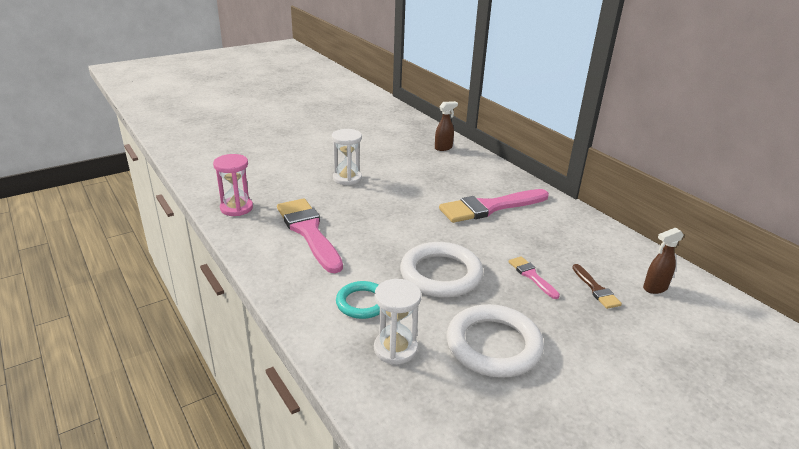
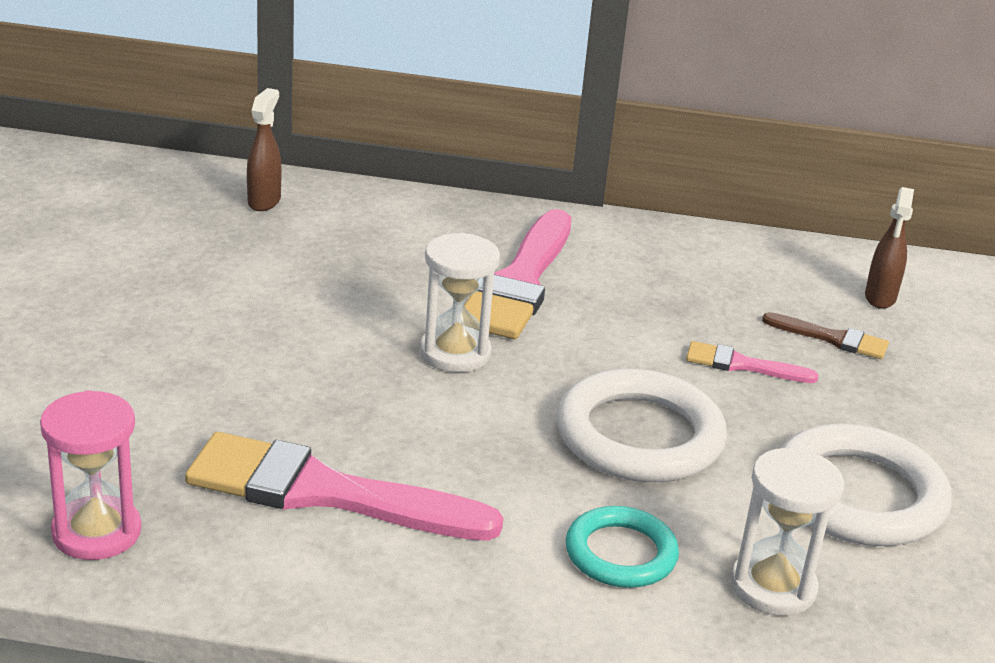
camera: 50 degrees left, 0 degrees up
(347, 178) = (201, 350): white hourglass -> white hourglass (455, 353)

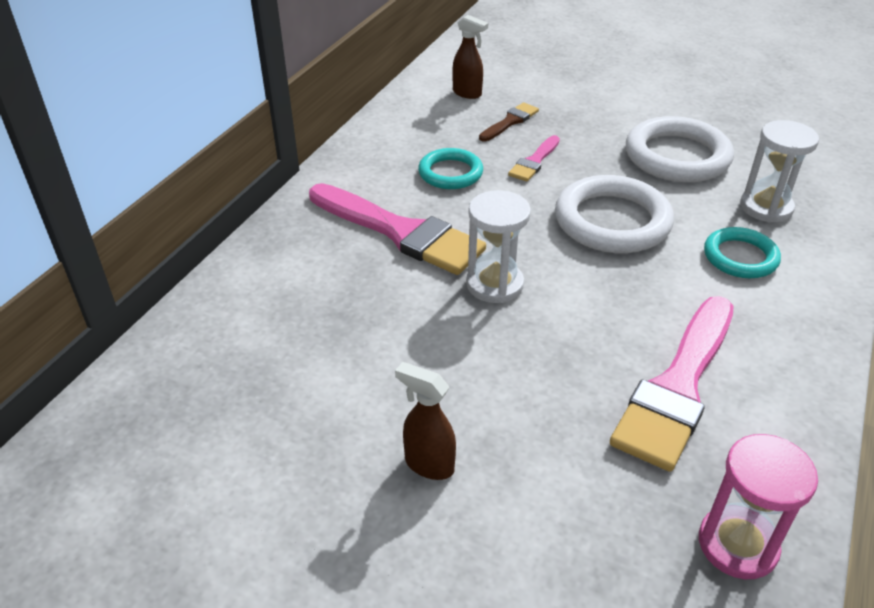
camera: 70 degrees left, 10 degrees up
(264, 201) = (194, 360): brown spray bottle -> brown spray bottle (428, 464)
(666, 303) = (450, 173): none -> turquoise ring

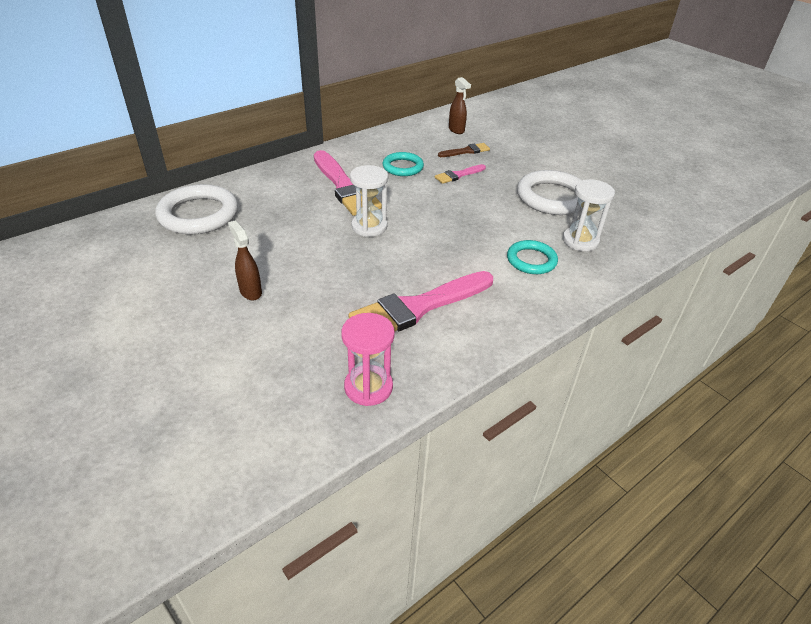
camera: 25 degrees right, 0 degrees up
(612, 221) = (471, 218): white ring -> white ring (198, 214)

